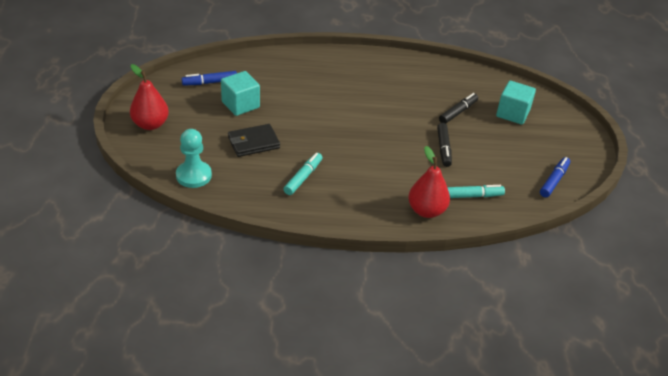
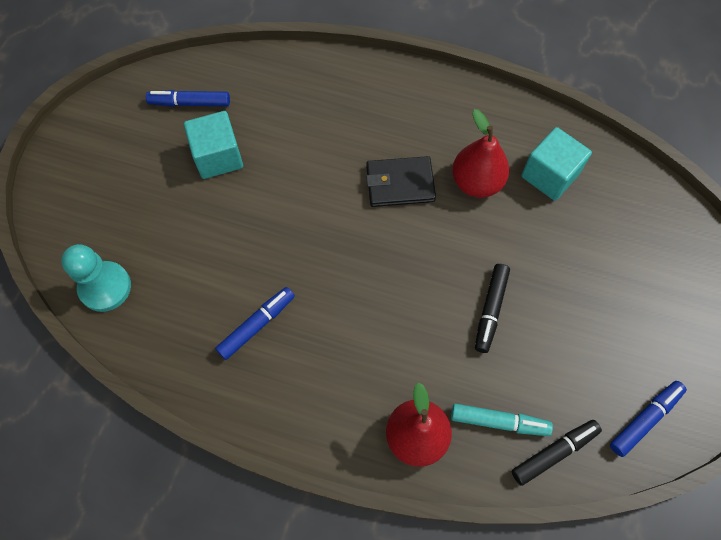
camera: 20 degrees right, 25 degrees up
(150, 124) = (80, 173): red pear -> red pear (476, 182)
(253, 143) = (210, 239): black wallet -> black wallet (400, 184)
(303, 177) = (257, 325): turquoise marker -> blue marker
(458, 112) = (542, 236): black marker -> black marker (554, 452)
(512, 113) = (631, 256): turquoise cube -> turquoise cube (549, 175)

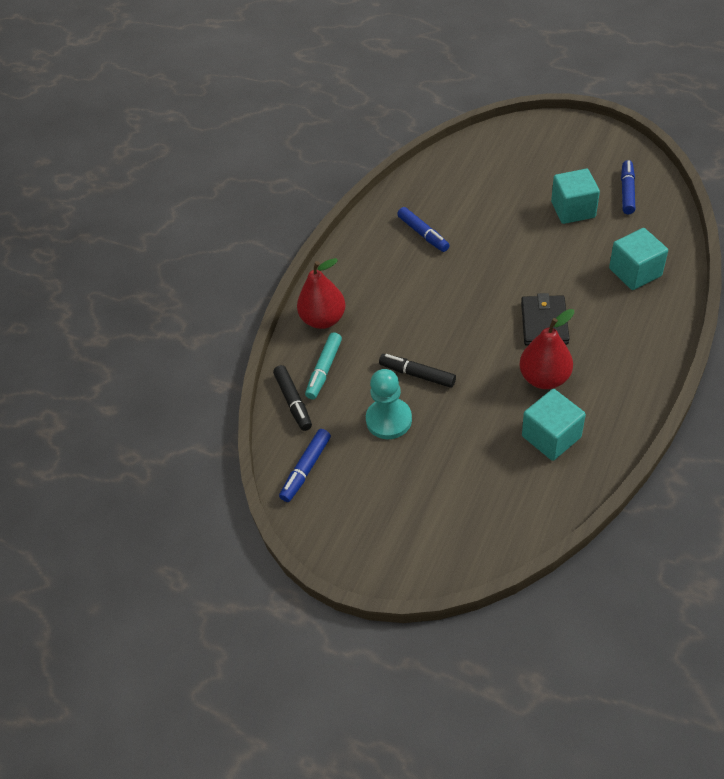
camera: 105 degrees right, 15 degrees down
(105, 287) = (462, 157): turquoise pawn -> turquoise pawn (389, 420)
(320, 100) = (635, 272): none -> turquoise cube
(645, 419) = (306, 469): blue marker -> blue marker turned 60 degrees clockwise

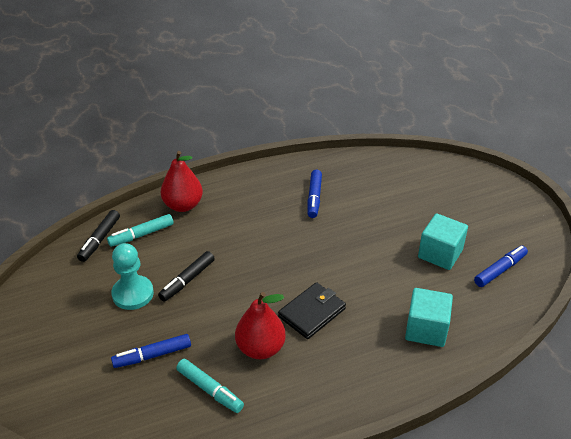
camera: 35 degrees right, 10 degrees down
(306, 469) = (51, 283): blue marker -> blue marker (152, 355)
(417, 374) = (187, 280): black marker -> black marker turned 120 degrees counterclockwise
(551, 436) = (210, 390): turquoise cube -> turquoise marker

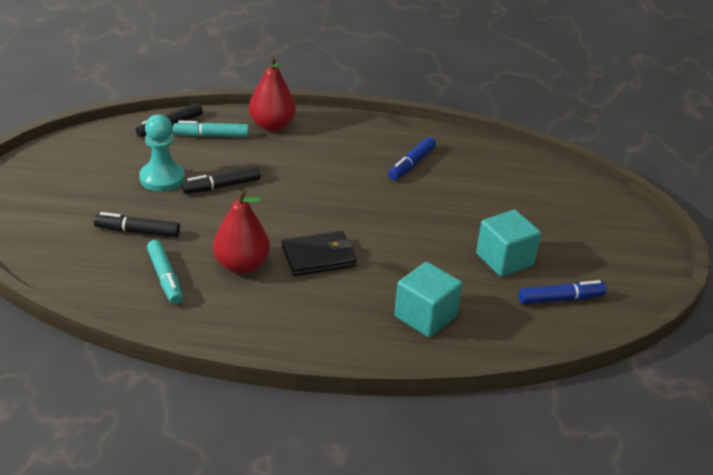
camera: 25 degrees right, 5 degrees down
(152, 355) = (137, 231): blue marker -> black marker

